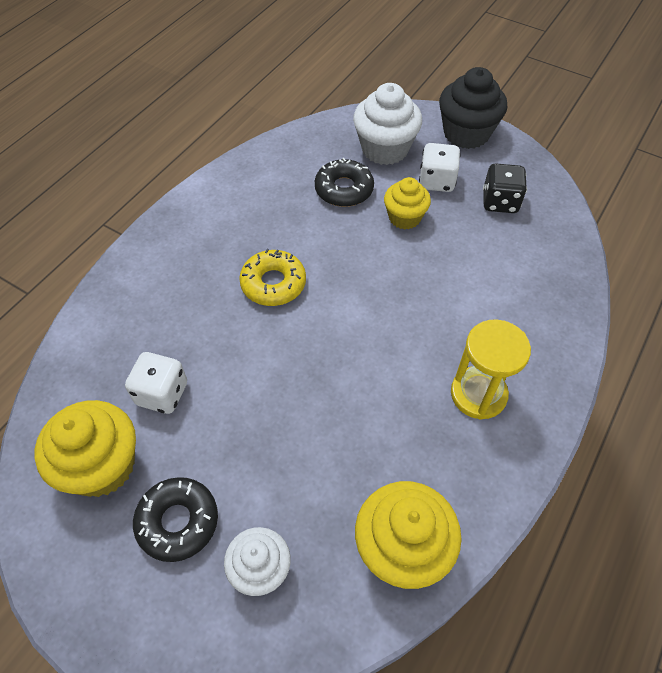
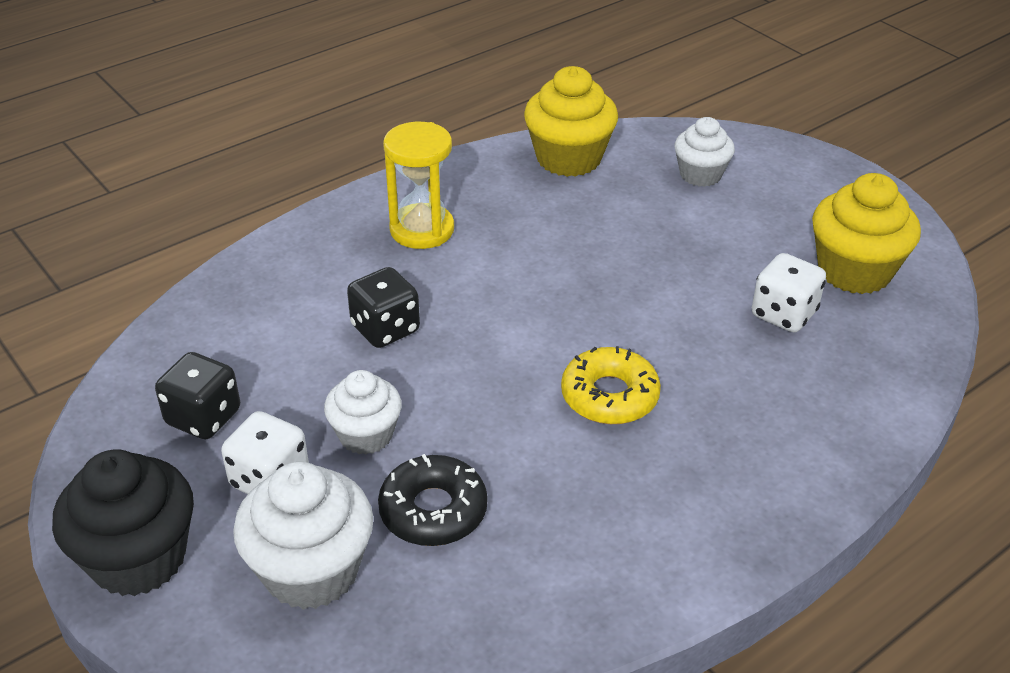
camera: 160 degrees left, 15 degrees down
(178, 522) = (774, 216): black donut -> none
(404, 217) = (366, 435): yellow cupcake -> white cupcake
(442, 290) = (385, 329): none -> black dice

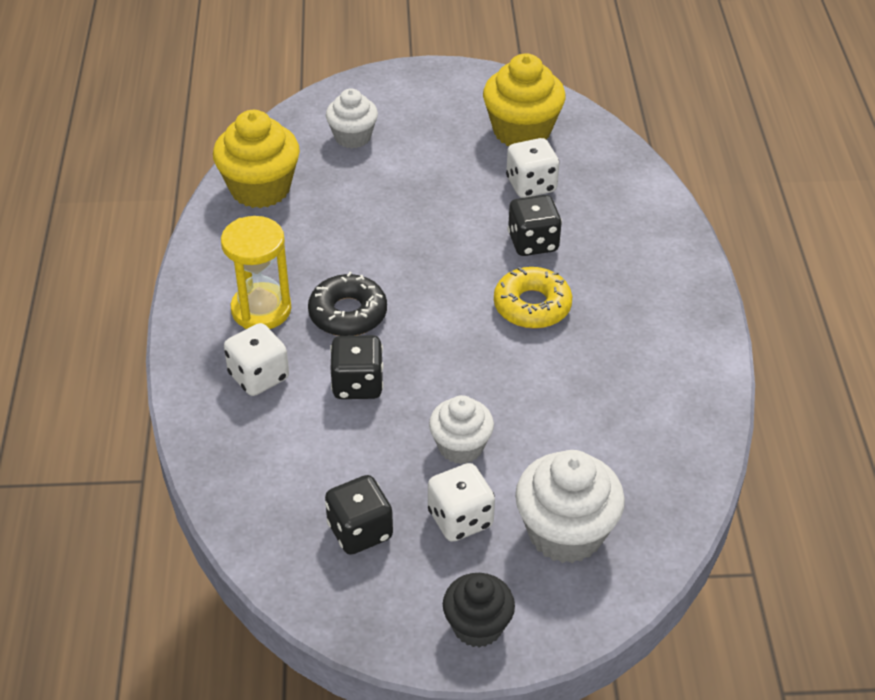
camera: 55 degrees left, 5 degrees up
(138, 558) = (477, 626): black cupcake -> black cupcake, size x0.63
(340, 267) = (259, 376): none -> white dice
(433, 510) = (561, 444): black donut -> black donut (348, 313)
(701, 354) = (533, 242): none -> black dice

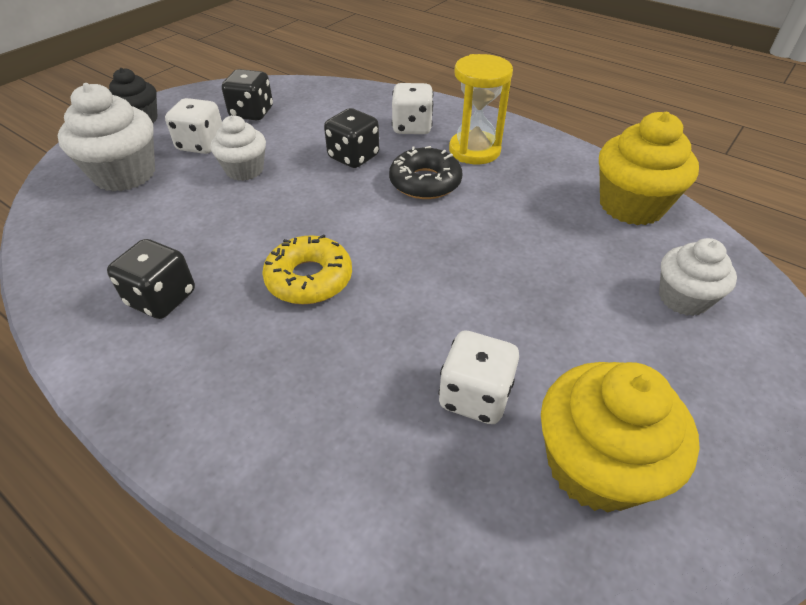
camera: 130 degrees right, 0 degrees up
(533, 242) = (383, 333): black dice -> black dice (162, 298)

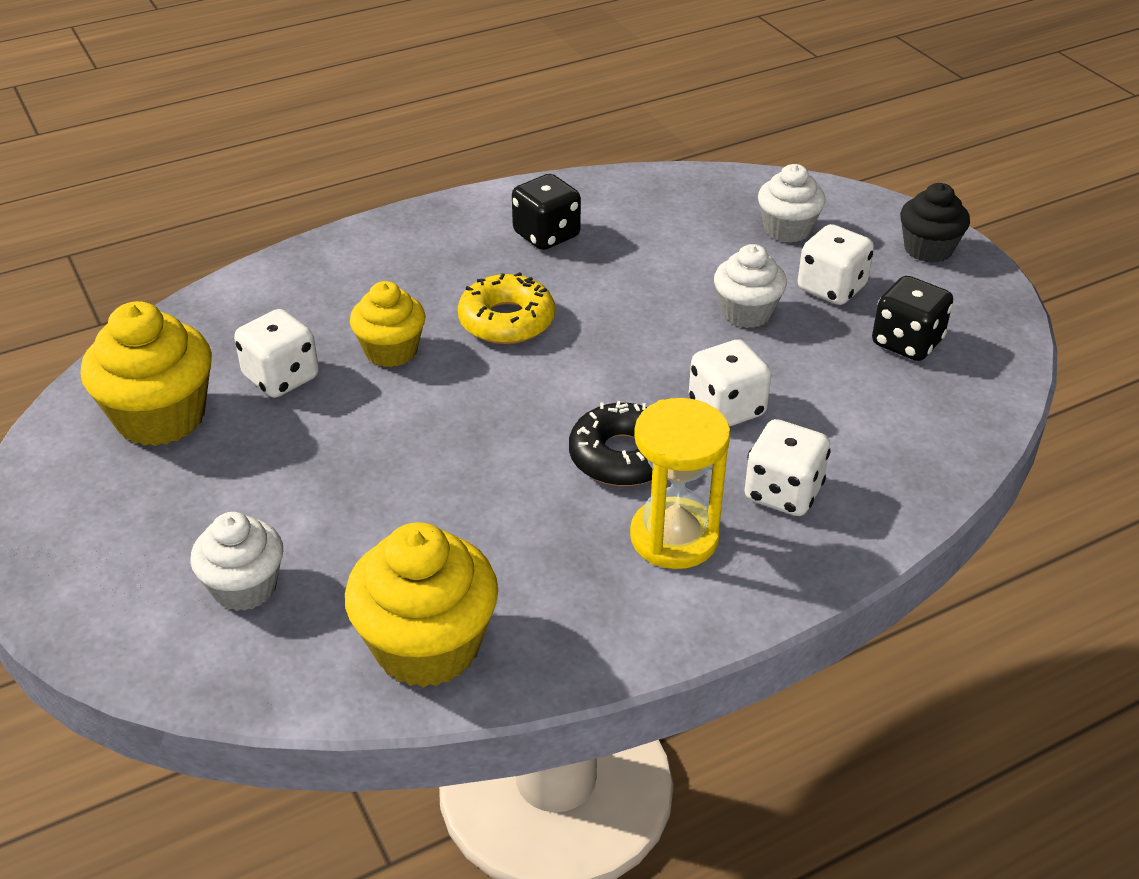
camera: 115 degrees right, 5 degrees down
(125, 174) = (787, 229): white cupcake -> white cupcake, size x0.63
(353, 157) = (726, 409): black dice -> white dice
(389, 334) = (391, 351): none -> yellow cupcake

